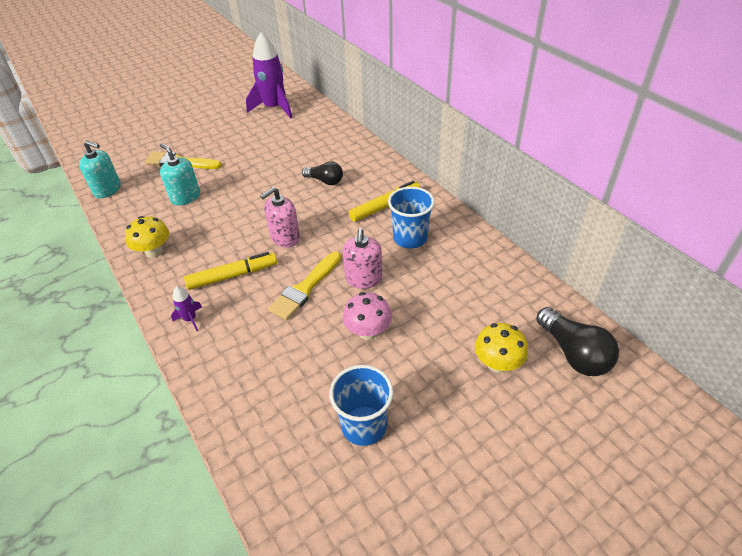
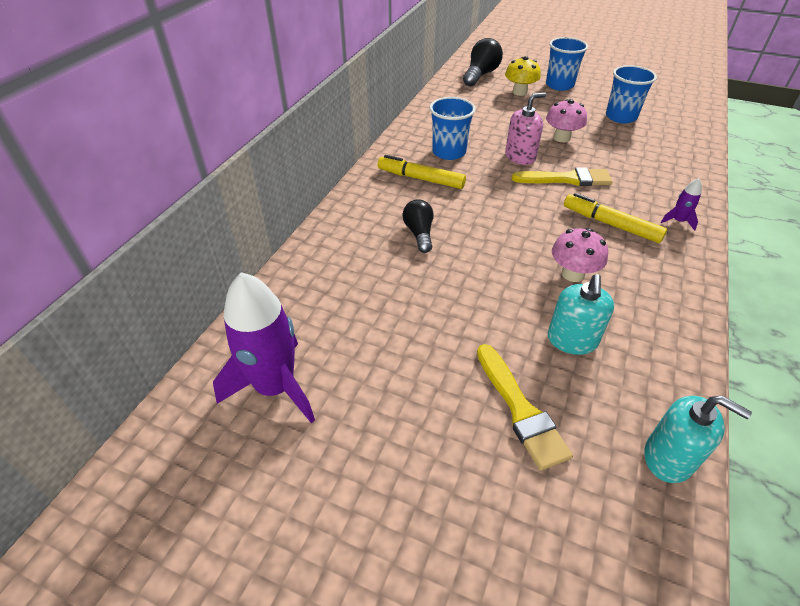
camera: 125 degrees left, 0 degrees up
(108, 190) = (668, 458): turquoise soap dispenser -> turquoise soap dispenser turned 135 degrees clockwise
(154, 251) = (666, 301): yellow mushroom -> none
(219, 225) = (572, 274): none -> pink mushroom
(285, 238) = (530, 218): pink soap dispenser -> none
(492, 424) = (559, 85): none -> blue cup

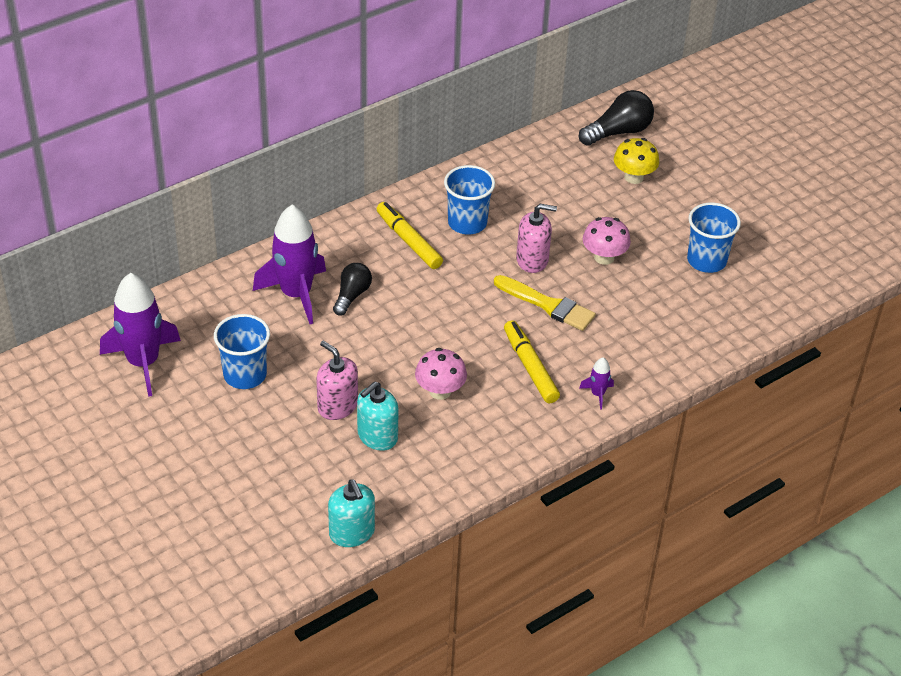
camera: 30 degrees right, 0 degrees up
(371, 252) = (296, 294): none -> purple rocket
(507, 330) = (337, 406): none -> pink soap dispenser
(520, 410) = (288, 458): yellow brush -> none
(559, 85) = (694, 187): blue cup -> blue cup (245, 375)

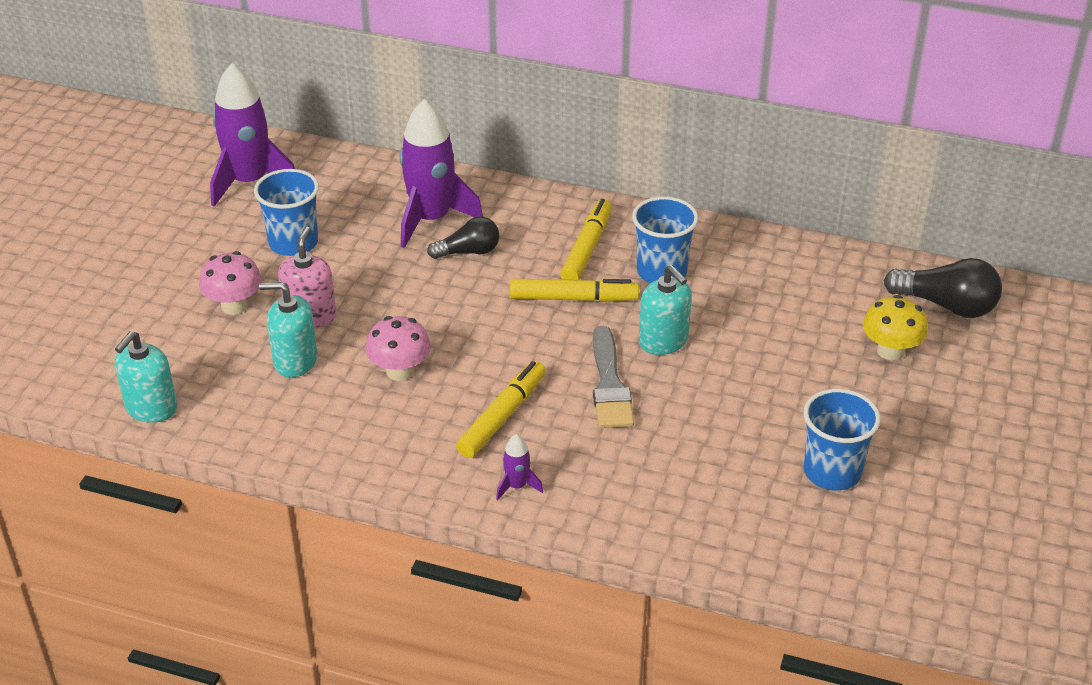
camera: 55 degrees right, 5 degrees down
(451, 275) = (573, 298): none -> yellow marker
(532, 260) = (663, 341): pink soap dispenser -> turquoise soap dispenser
(548, 305) = (609, 384): yellow brush -> grey brush
(604, 257) = (733, 390): pink mushroom -> pink mushroom (234, 306)

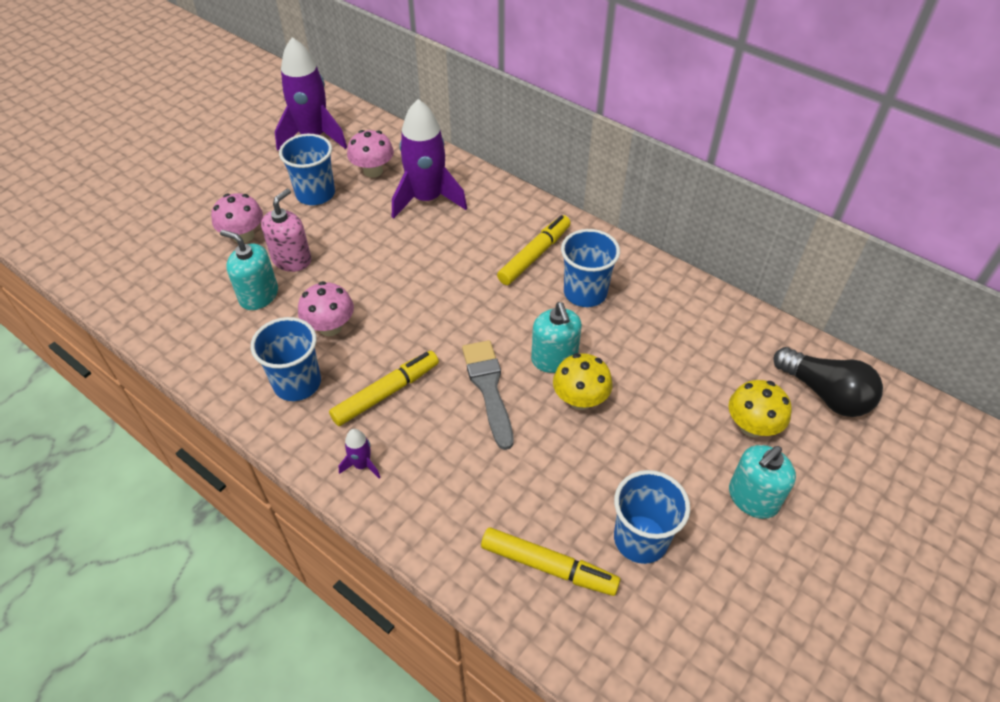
camera: 20 degrees right, 10 degrees up
(151, 408) = (134, 307): turquoise soap dispenser -> turquoise soap dispenser (752, 498)
(348, 204) = (373, 171): none -> pink mushroom
(397, 432) = (297, 383): none -> blue cup
(468, 252) = (440, 234): black light bulb -> none
(573, 298) = (500, 298): yellow marker -> yellow marker (548, 566)
(609, 384) = (488, 388): grey brush -> grey brush turned 150 degrees clockwise
(710, 371) = (580, 399): none -> yellow mushroom

